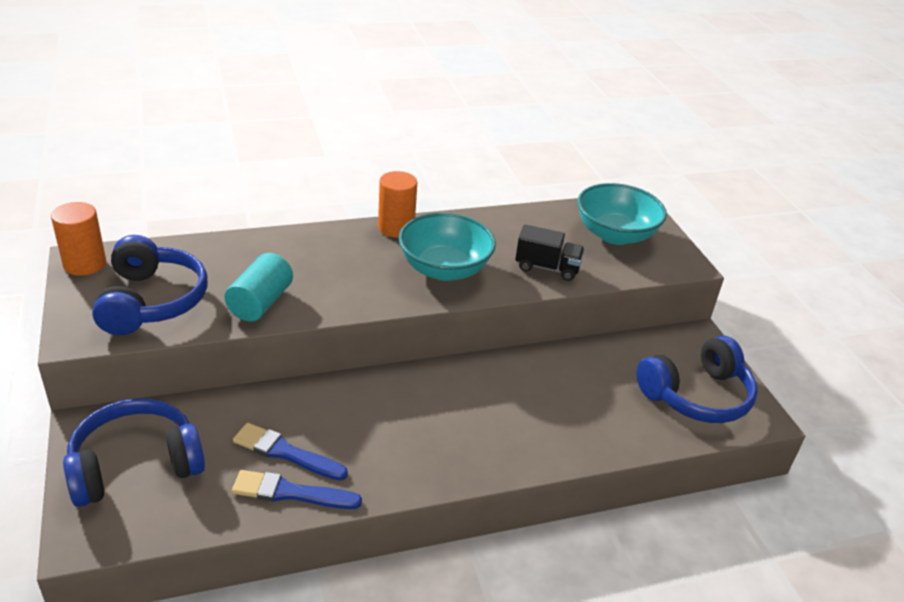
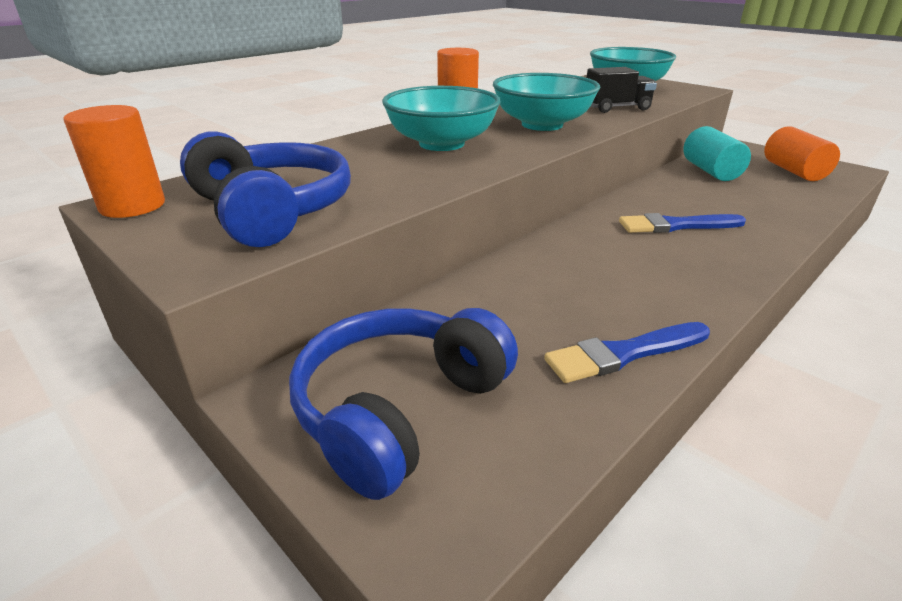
camera: 25 degrees left, 5 degrees down
(260, 303) = (407, 180): turquoise cylinder -> turquoise cylinder (710, 171)
(286, 453) = (562, 321): blue brush -> blue brush (676, 225)
(334, 266) = (441, 144): none -> turquoise bowl
(696, 395) = (793, 171): blue headphones -> orange cylinder

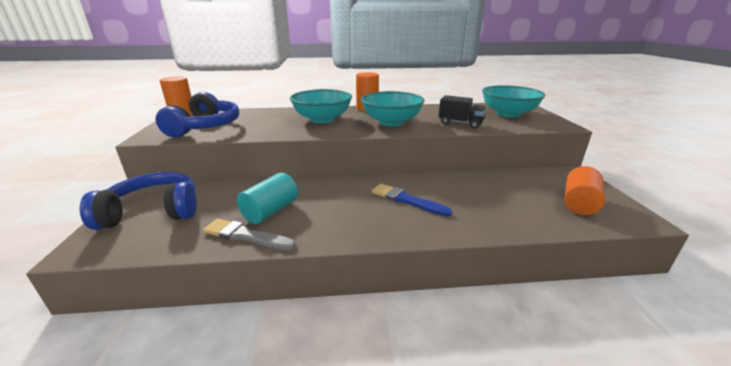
camera: 40 degrees right, 5 degrees down
(624, 353) = (246, 236): blue brush -> grey brush
(710, 171) = (508, 182): turquoise cylinder -> turquoise cylinder (270, 211)

